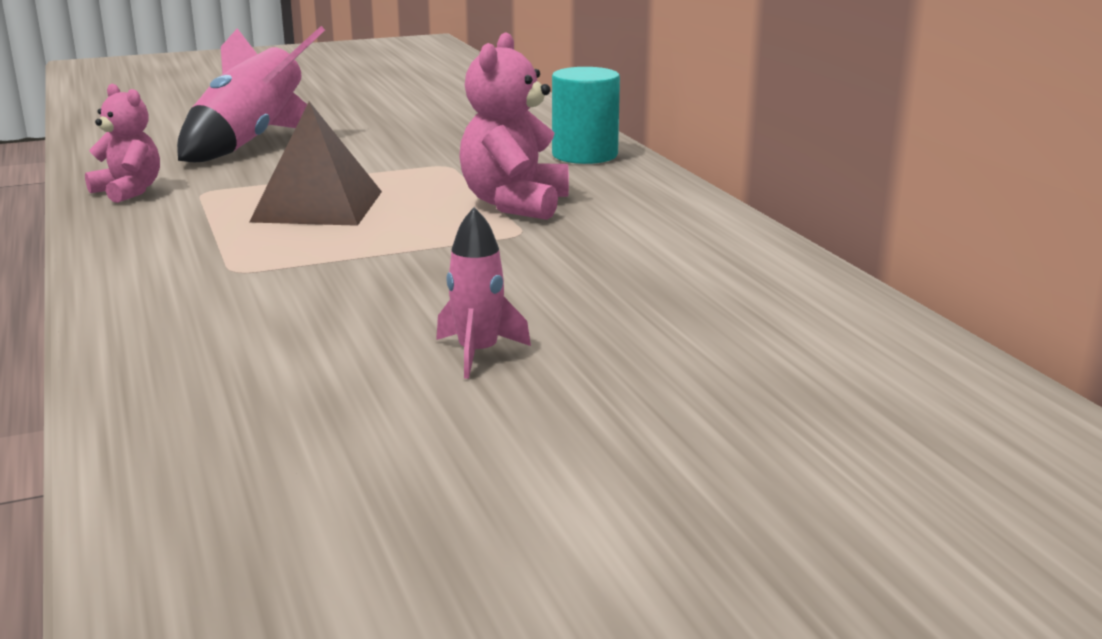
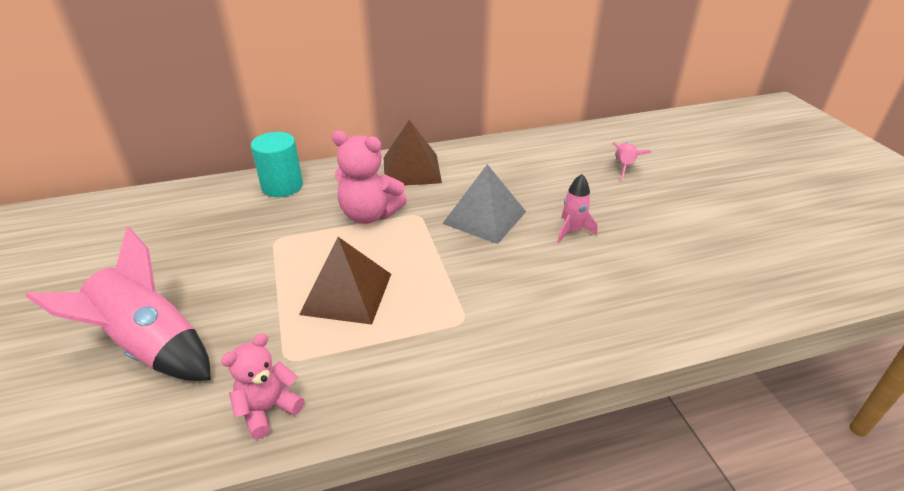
camera: 85 degrees left, 15 degrees up
(520, 278) = (484, 217): none -> grey pyramid
(673, 221) = (411, 170): none -> brown pyramid
(811, 432) = (624, 166): none -> pink rocket

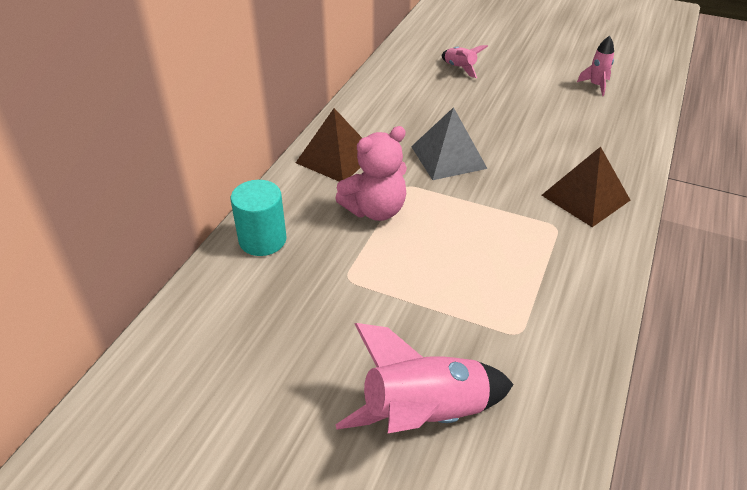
camera: 50 degrees left, 5 degrees up
(268, 409) = (566, 365): pink teddy bear -> none
(347, 293) = (469, 268): brown pyramid -> brown pyramid (585, 197)
(572, 231) = (509, 131): pink rocket -> pink rocket (596, 85)

